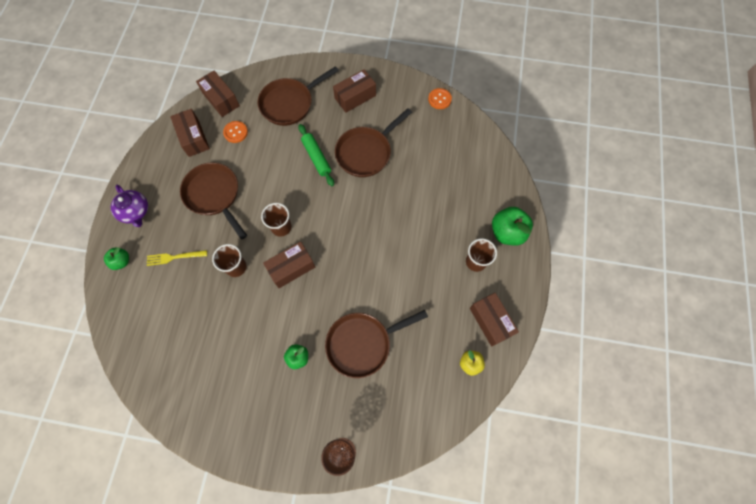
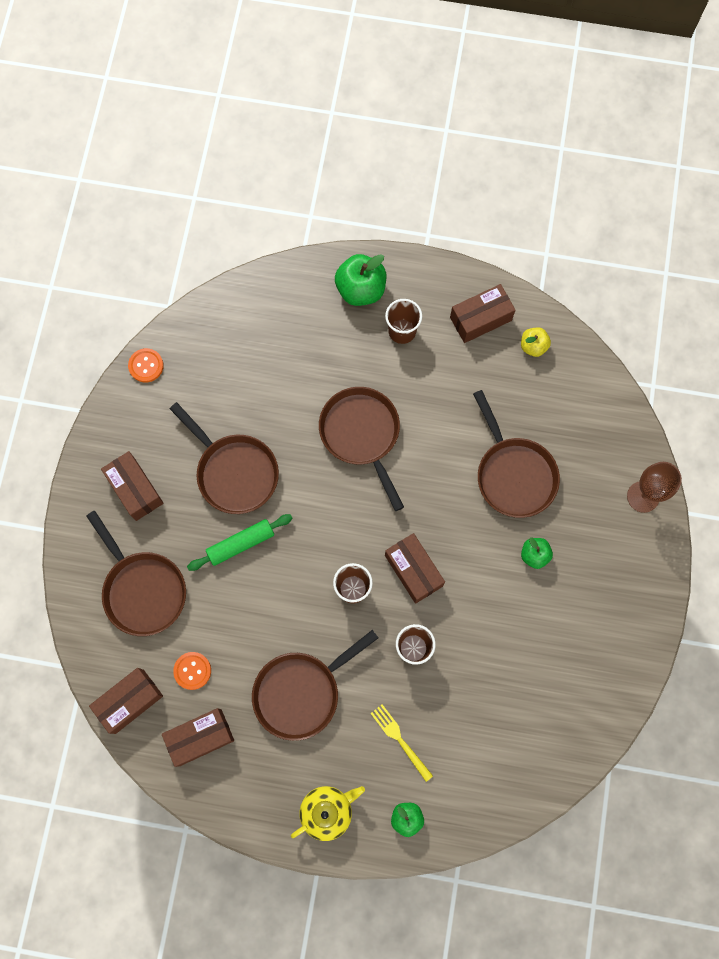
camera: 90 degrees left, 5 degrees up
(135, 212) = (327, 811): purple teapot -> yellow teapot
(174, 257) = (399, 740): yellow fork -> yellow fork turned 150 degrees clockwise
(393, 233) = (362, 434): none -> brown pan

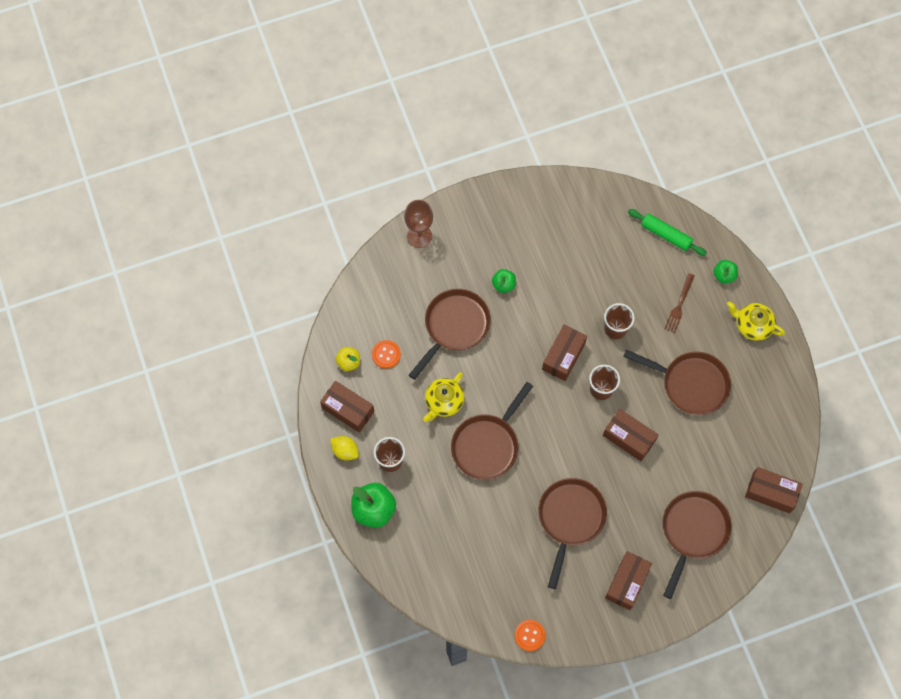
camera: 120 degrees left, 5 degrees down
(192, 671) = (724, 463): orange button -> orange button (386, 354)
(200, 737) = (762, 431): brown box -> brown box (629, 438)
(241, 544) = (618, 483): green rolling pin -> green rolling pin (666, 235)
(399, 740) = (679, 305): yellow fork -> brown fork
(434, 417) = (443, 402): none -> yellow teapot
(438, 294) = (345, 451): none -> yellow lemon

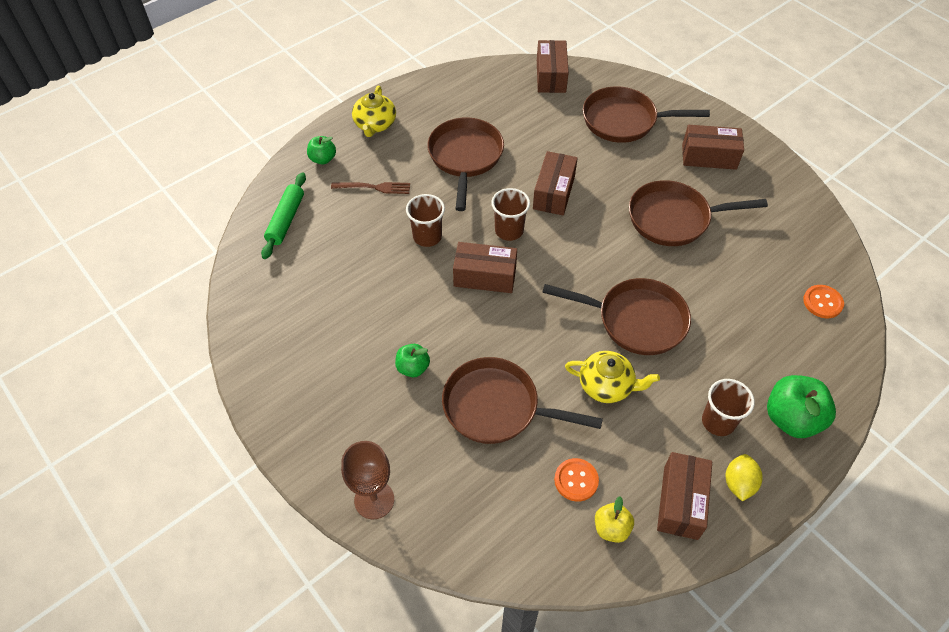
camera: 110 degrees left, 15 degrees down
(529, 635) = (819, 219): orange button -> orange button (822, 302)

